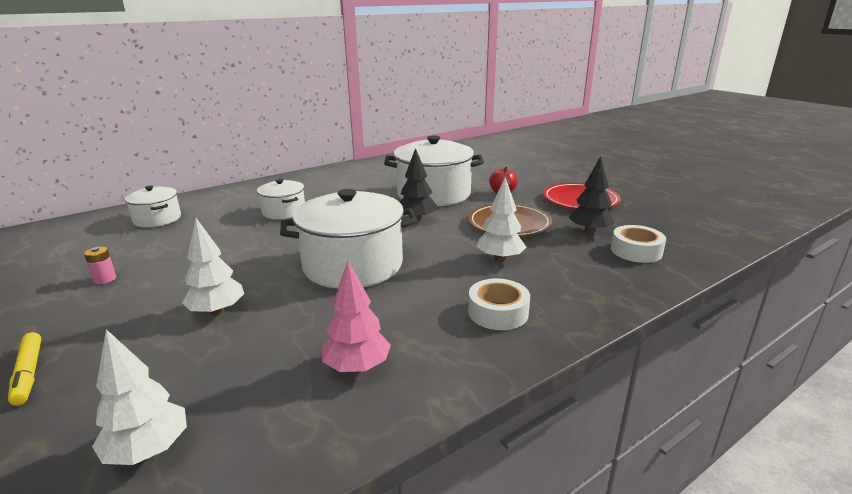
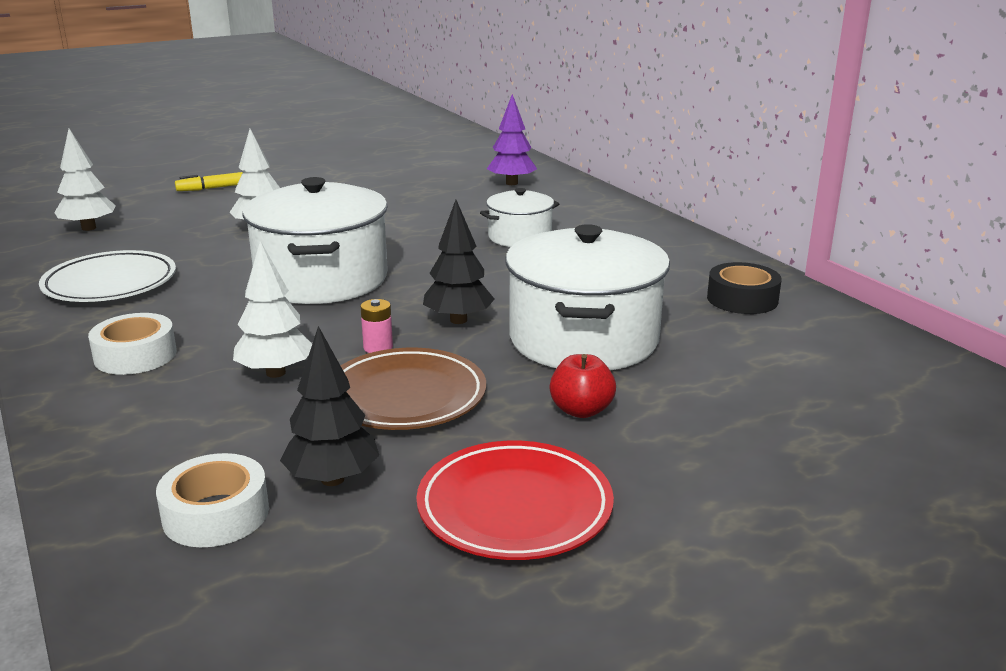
camera: 95 degrees right, 0 degrees up
(105, 279) = (361, 185): pink battery -> pink battery (378, 347)
(157, 219) = (511, 183): white pot -> purple tree
(357, 367) = (110, 284): pink tree -> white plate
(383, 169) = (742, 299): none -> black tape

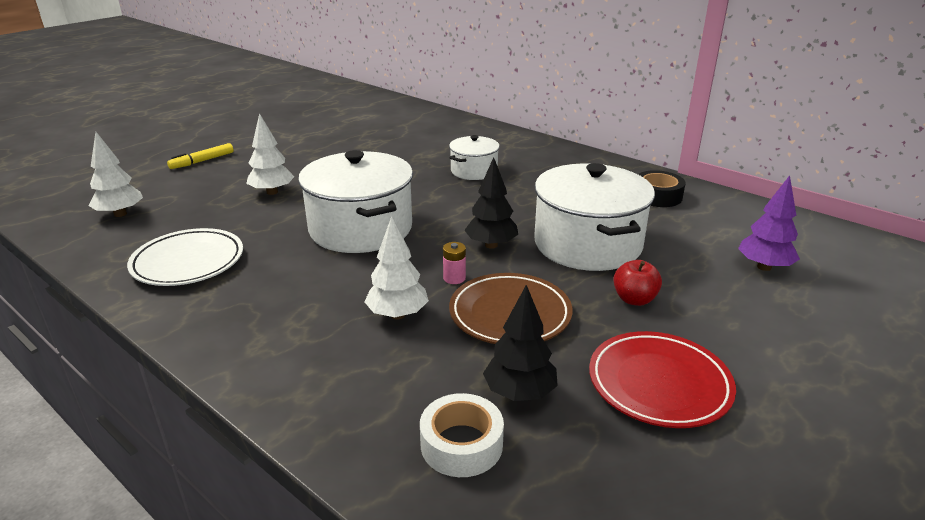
camera: 20 degrees left, 5 degrees up
(135, 355) = (270, 323): white tape -> none
(511, 183) = (429, 128): purple tree -> purple tree (764, 267)

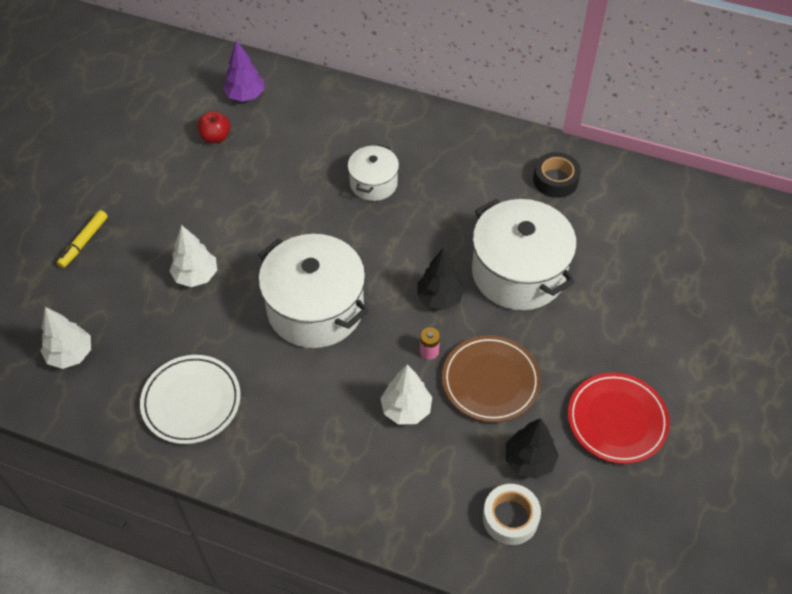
camera: 20 degrees left, 25 degrees up
(634, 299) = (576, 334): red apple -> red apple (215, 137)
(764, 267) = (662, 262): purple tree -> purple tree (245, 96)

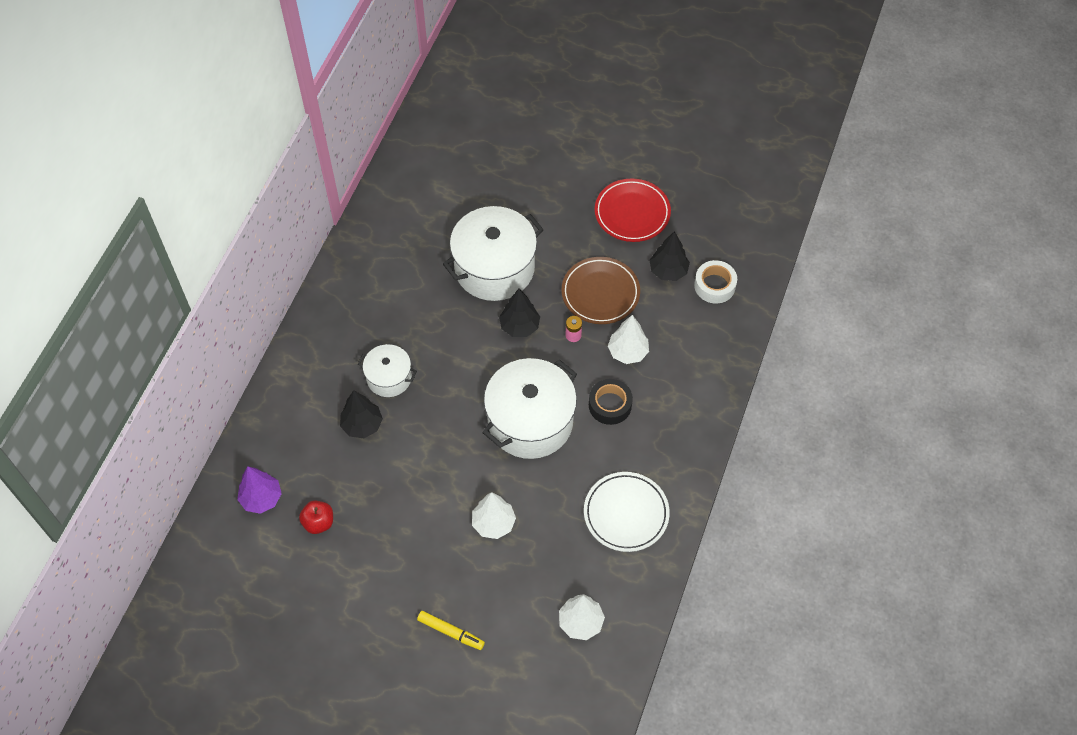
camera: 90 degrees left, 5 degrees up
(319, 164) = (362, 425): none -> black tree
(555, 180) = (394, 234): black tape -> black tape (610, 405)

